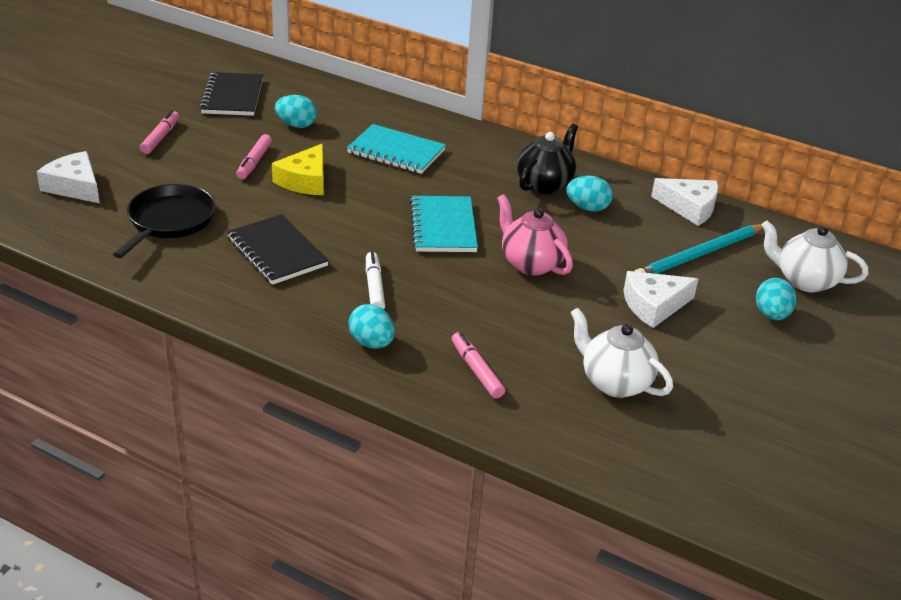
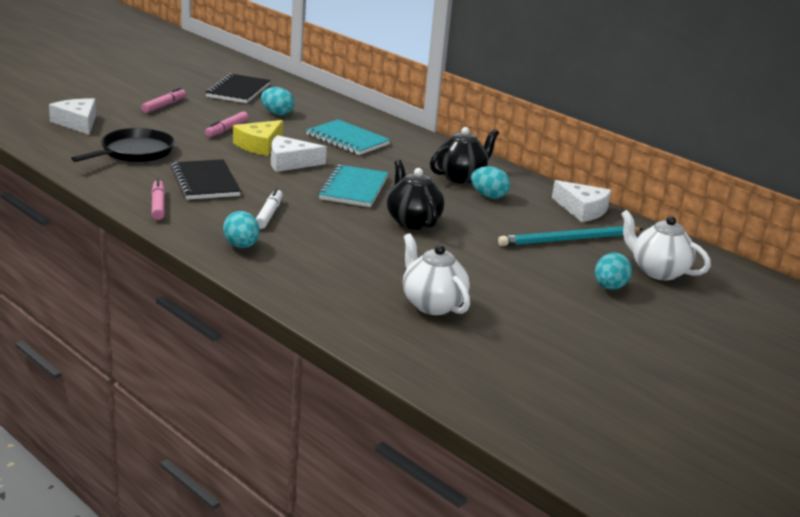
camera: 15 degrees right, 10 degrees down
(476, 370) = (317, 277): pink marker -> pink marker (158, 205)
(530, 263) = (412, 221): pink teapot -> black teapot
(654, 305) = (503, 264): white cheese -> white cheese (290, 162)

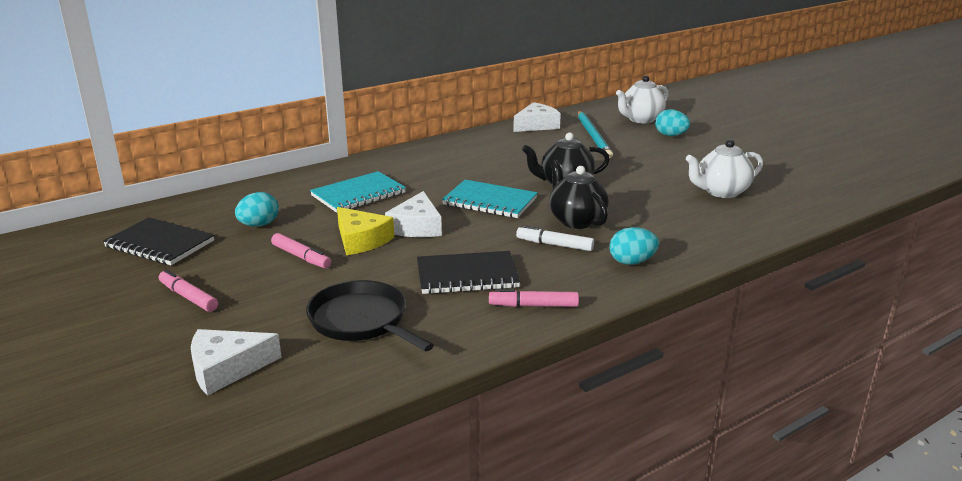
camera: 75 degrees left, 0 degrees up
(461, 177) = (465, 156): black teapot -> black teapot (576, 220)
(488, 196) = (509, 151): turquoise egg -> none

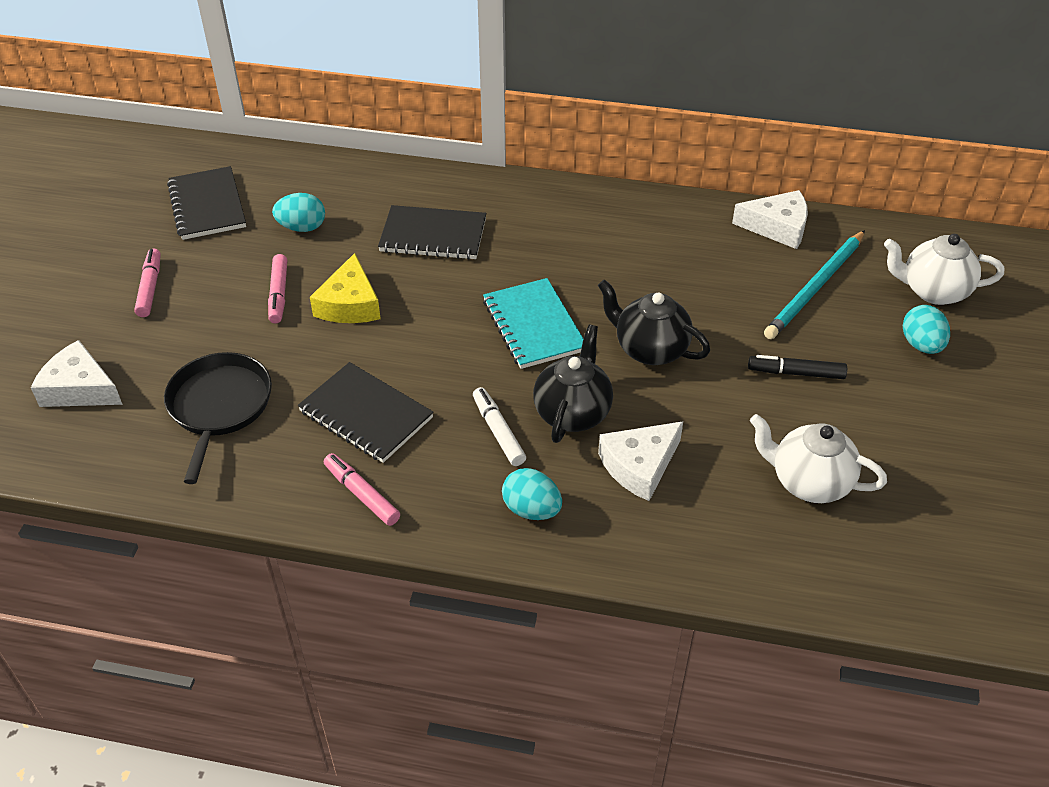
camera: 45 degrees right, 20 degrees up
(358, 194) = (433, 235): turquoise notebook -> black notebook
(416, 226) = (418, 317): white cheese -> white cheese (639, 466)
(643, 163) = (796, 373): none -> black marker

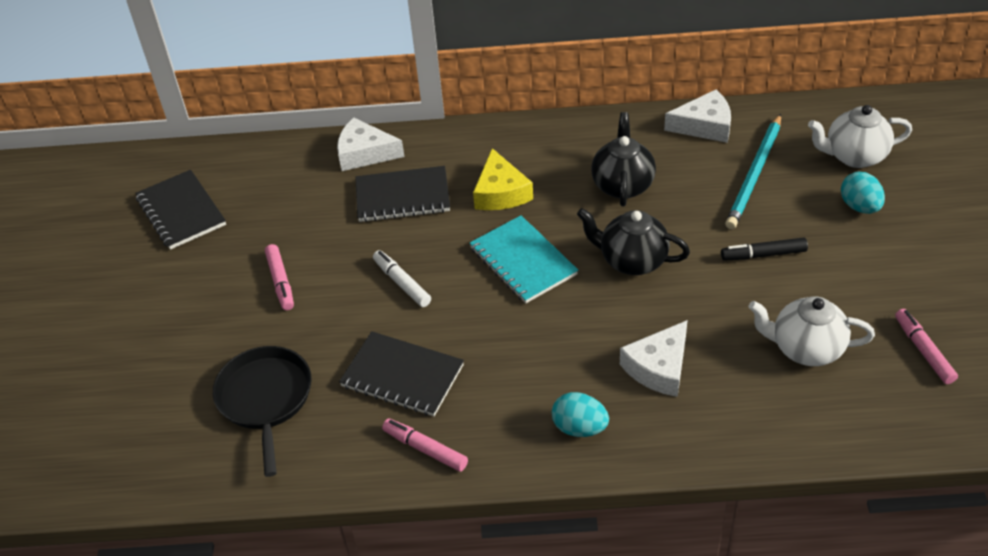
camera: 10 degrees left, 0 degrees up
(80, 388) = (127, 411): white cheese -> white cheese (364, 153)
(150, 288) = (157, 302): pink marker -> pink marker (923, 351)
(302, 227) = (279, 214): turquoise egg -> none
(349, 304) = (350, 277): yellow cheese -> yellow cheese (500, 192)
(498, 431) = (526, 365): white marker -> white marker (402, 283)
(573, 413) = (585, 333): black teapot -> black teapot (622, 185)

